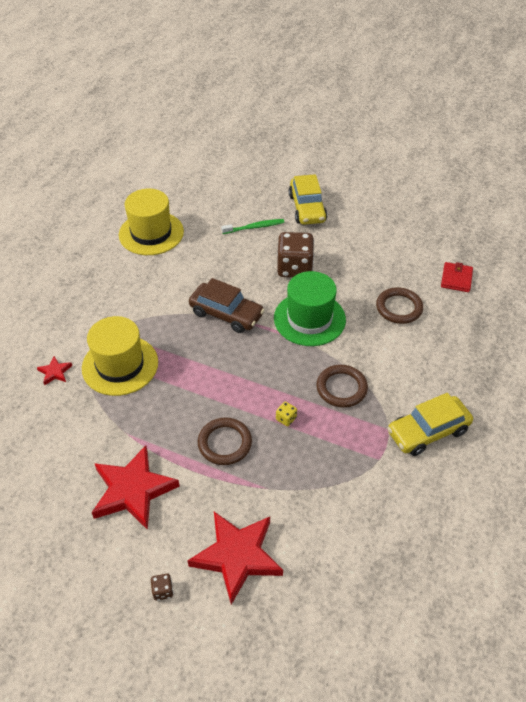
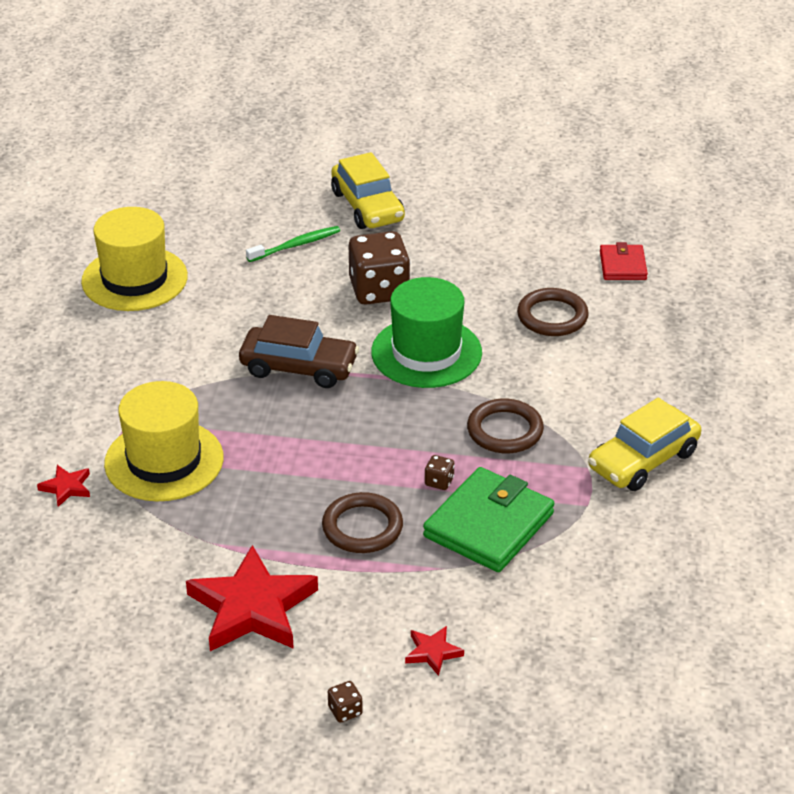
camera: 15 degrees left, 10 degrees down
(237, 556) = (433, 652): red star -> red star, size x0.44
(286, 418) = (439, 482): yellow dice -> brown dice
(308, 460) = (489, 525): none -> green wallet

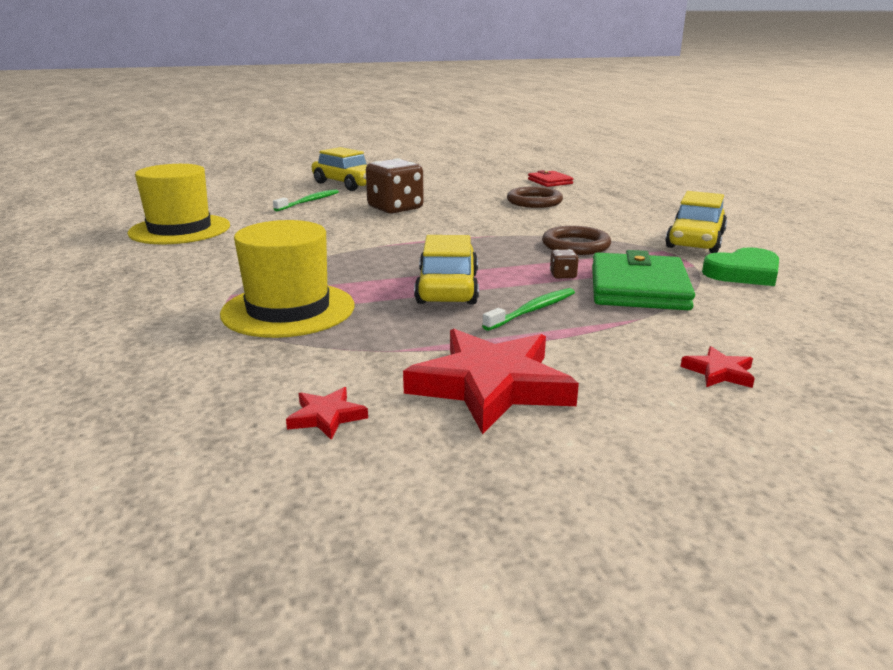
camera: 25 degrees left, 15 degrees down
(66, 487) = (186, 346): red star -> red star (326, 417)
(299, 367) = (369, 245): brown car -> none
(316, 469) = (447, 288): none -> yellow car
(345, 711) = (706, 443): brown dice -> none
(362, 527) = (533, 310): brown ring -> green toothbrush
(426, 352) = (465, 225): green hat -> none
(620, 533) = (743, 273): none -> green heart

